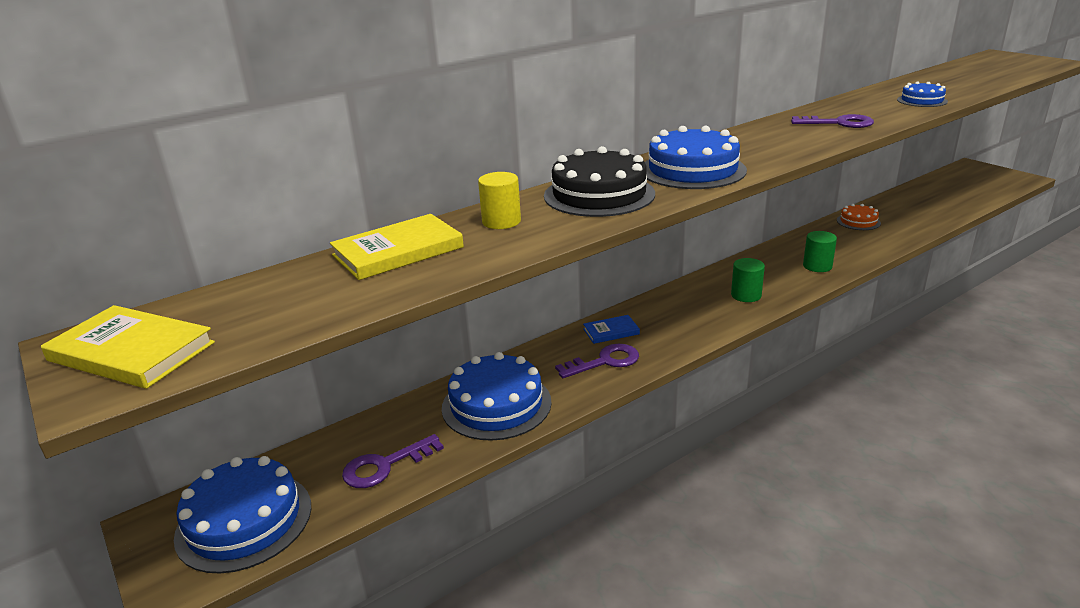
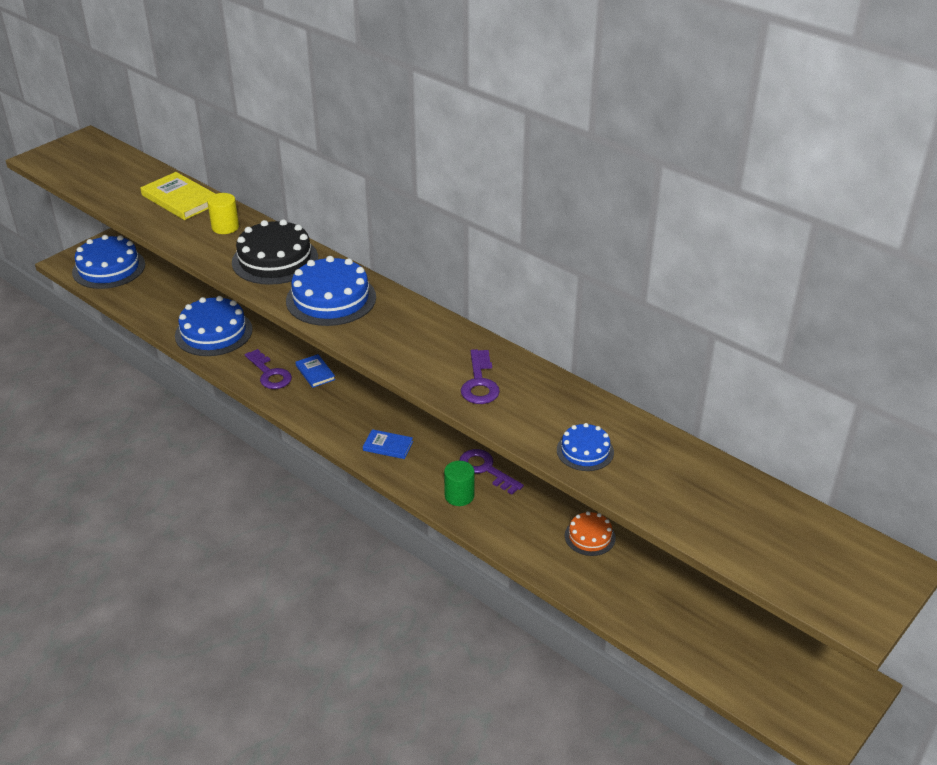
camera: 75 degrees right, 10 degrees up
(131, 352) = (73, 155): yellow book -> none
(385, 466) = (151, 302): purple key -> purple key (486, 469)
(746, 295) = (388, 446): green cylinder -> blue book

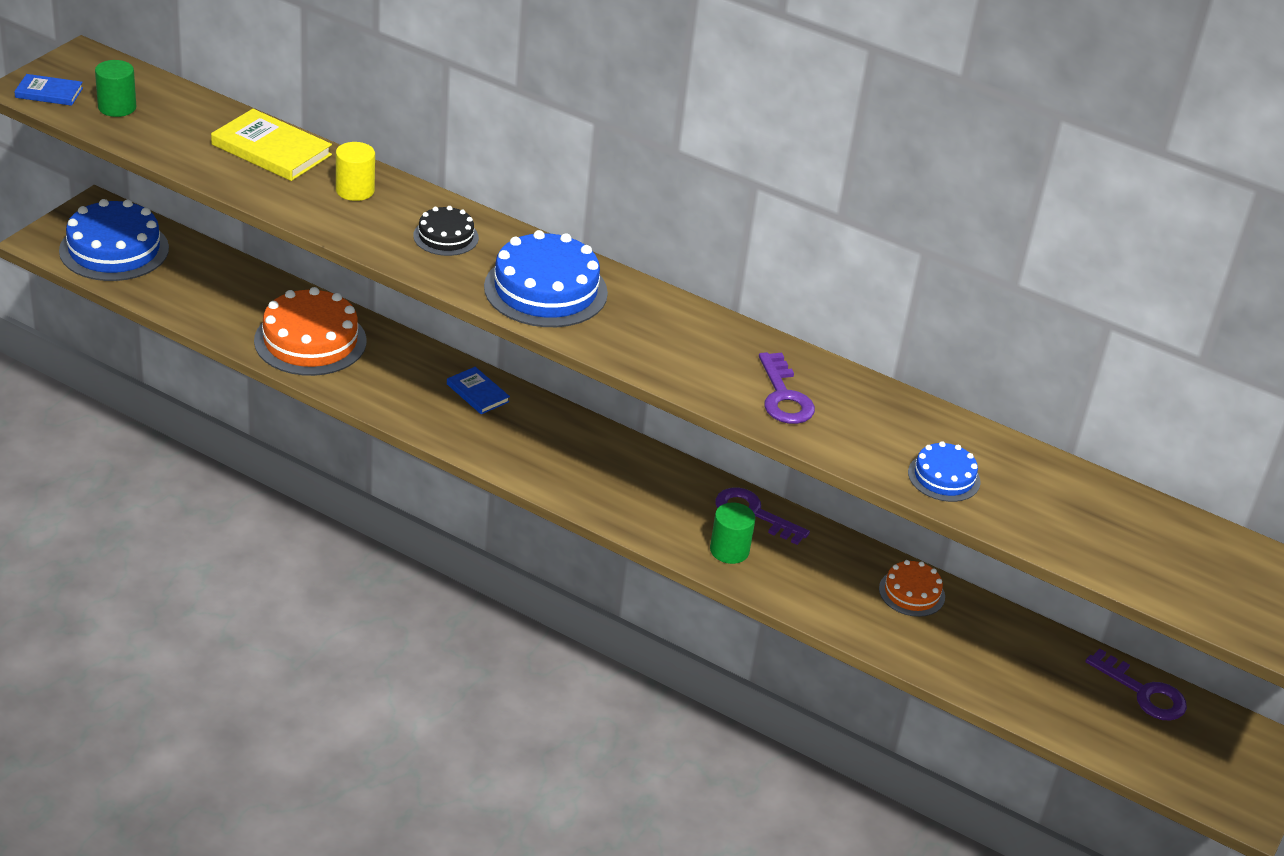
camera: 15 degrees left, 0 degrees up
(91, 170) = (117, 107): none -> green cylinder
(213, 332) = (310, 341): blue cake -> orange cake
(270, 374) = (414, 397): purple key -> purple key (1143, 692)
(275, 260) = (446, 237): black cake -> black cake, size x0.54
(388, 446) = (613, 489): blue book -> blue book (49, 93)

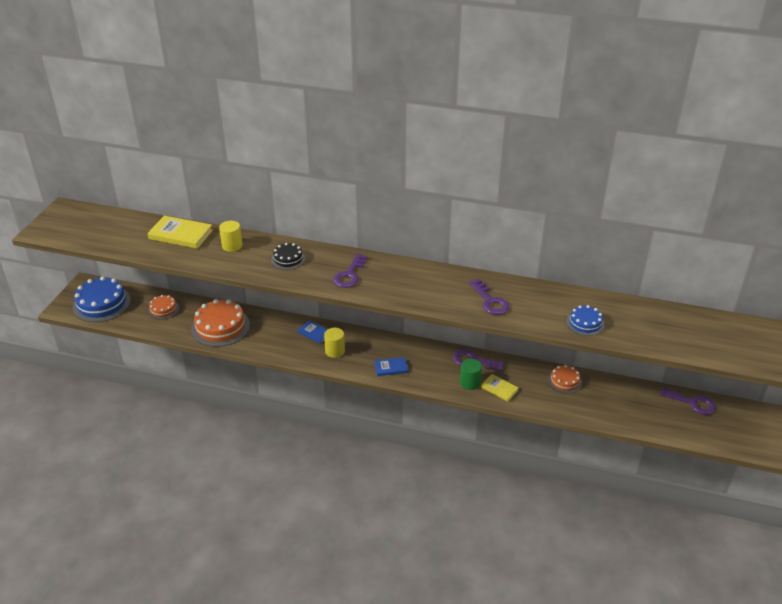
camera: 10 degrees left, 0 degrees up
(49, 93) = (52, 231): blue book -> blue book (391, 368)
(117, 107) = (91, 231): green cylinder -> none
(219, 286) = (163, 309): none -> orange cake
(501, 433) = (335, 351): none -> yellow cylinder
(545, 290) = (349, 275): blue cake -> purple key
(780, 574) = (499, 389): none -> yellow book

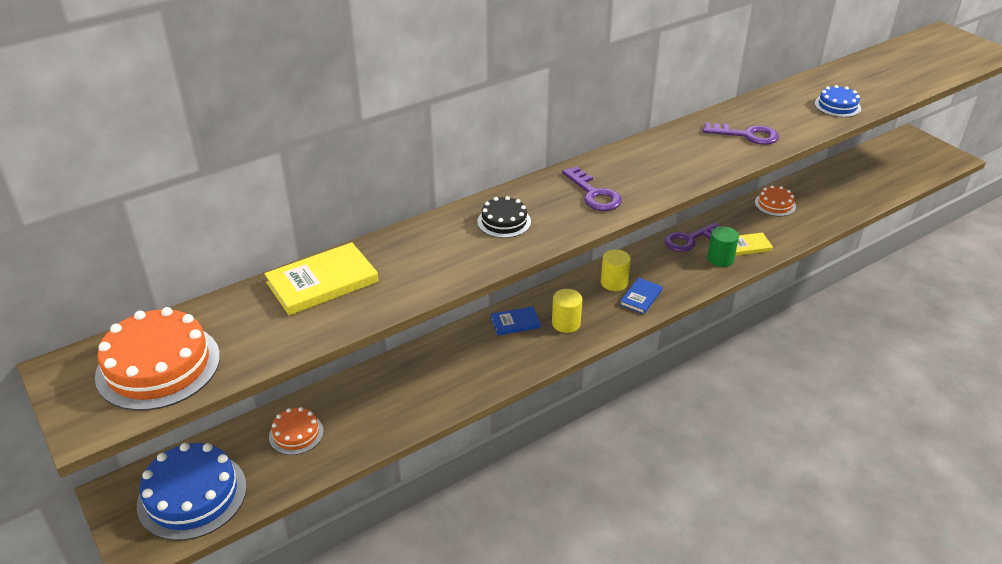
camera: 50 degrees left, 0 degrees up
(220, 327) = (405, 396): orange cake -> orange cake (158, 366)
(232, 246) = (413, 251): yellow cylinder -> yellow cylinder (614, 282)
(692, 403) = (867, 158): purple key -> none

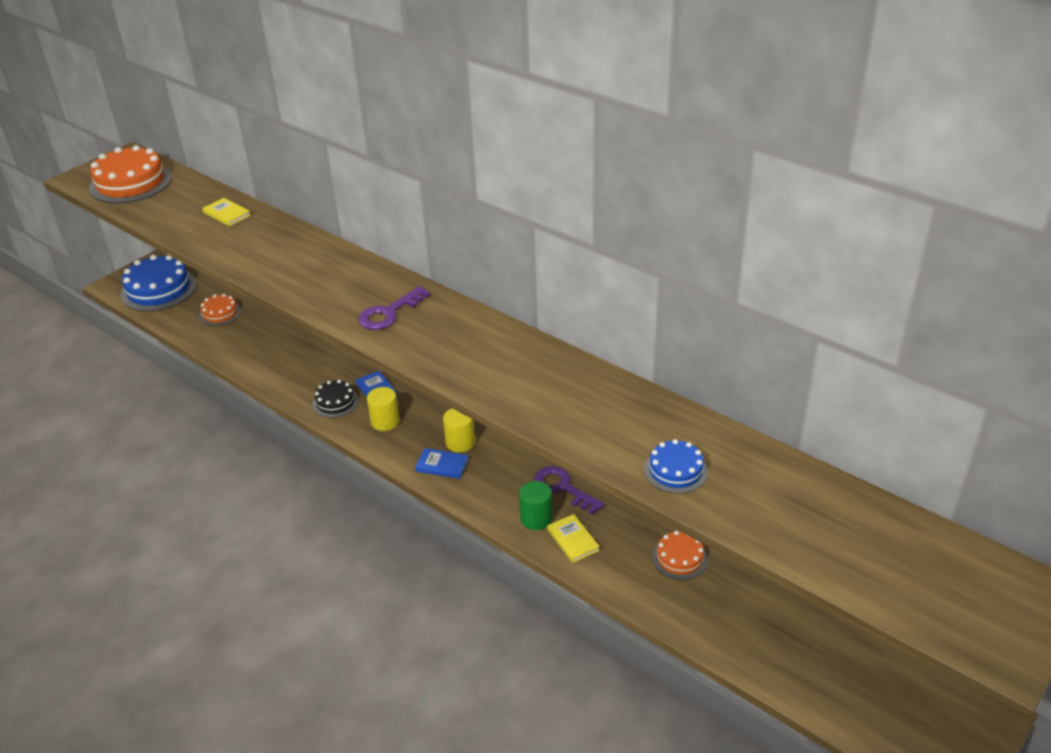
camera: 75 degrees right, 0 degrees up
(322, 282) = (226, 214): yellow book -> yellow book, size x0.57
(504, 221) = (328, 274): black cake -> black cake (335, 402)
(746, 135) = (554, 398): purple key -> none

